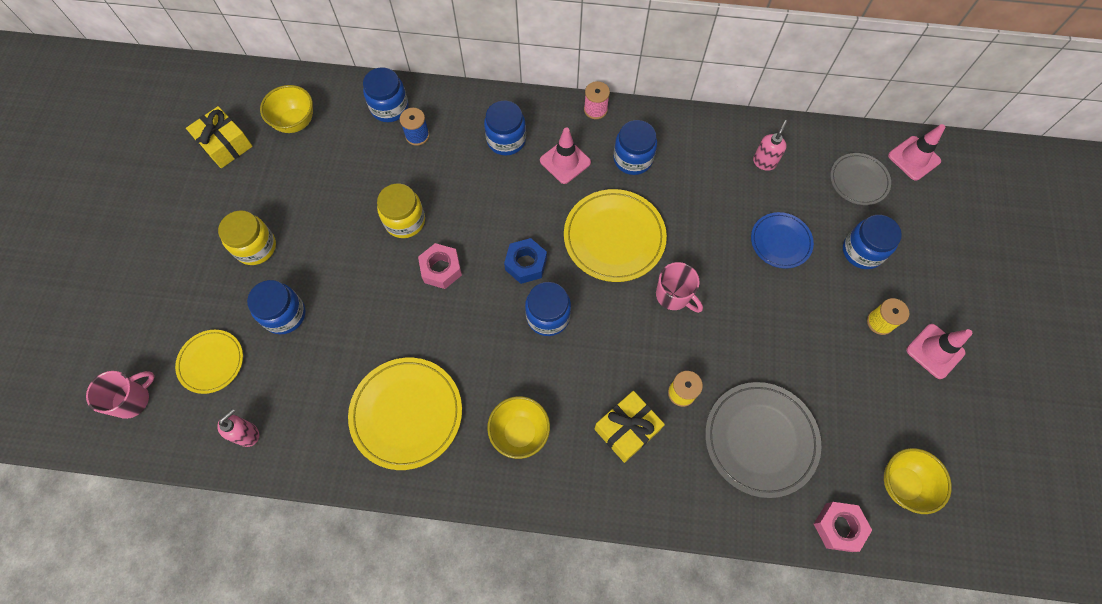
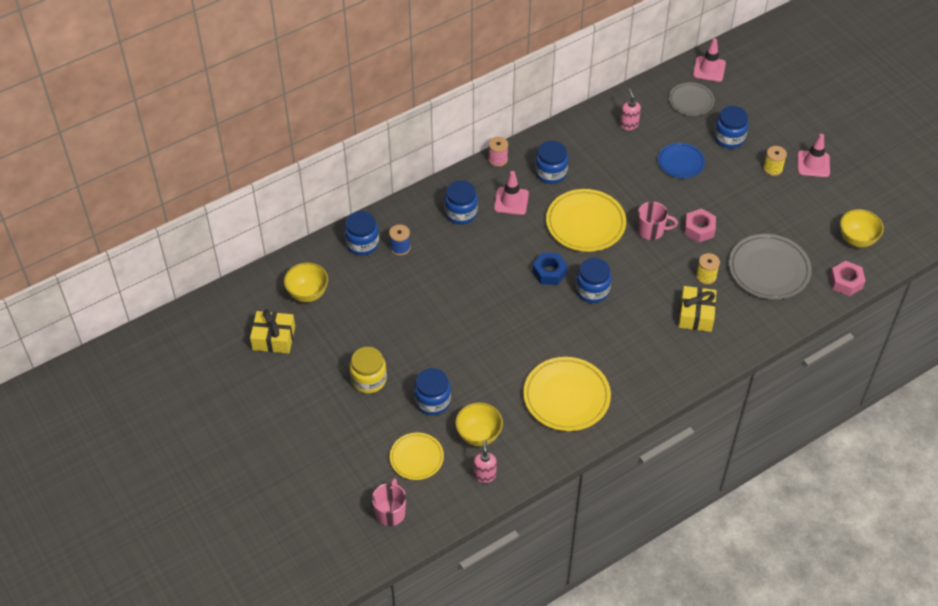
camera: 40 degrees left, 15 degrees down
(405, 221) = (448, 300): yellow jar -> none
(441, 269) = (501, 310): pink nut -> pink nut (699, 229)
(520, 432) = (640, 359): yellow bowl -> yellow bowl (479, 435)

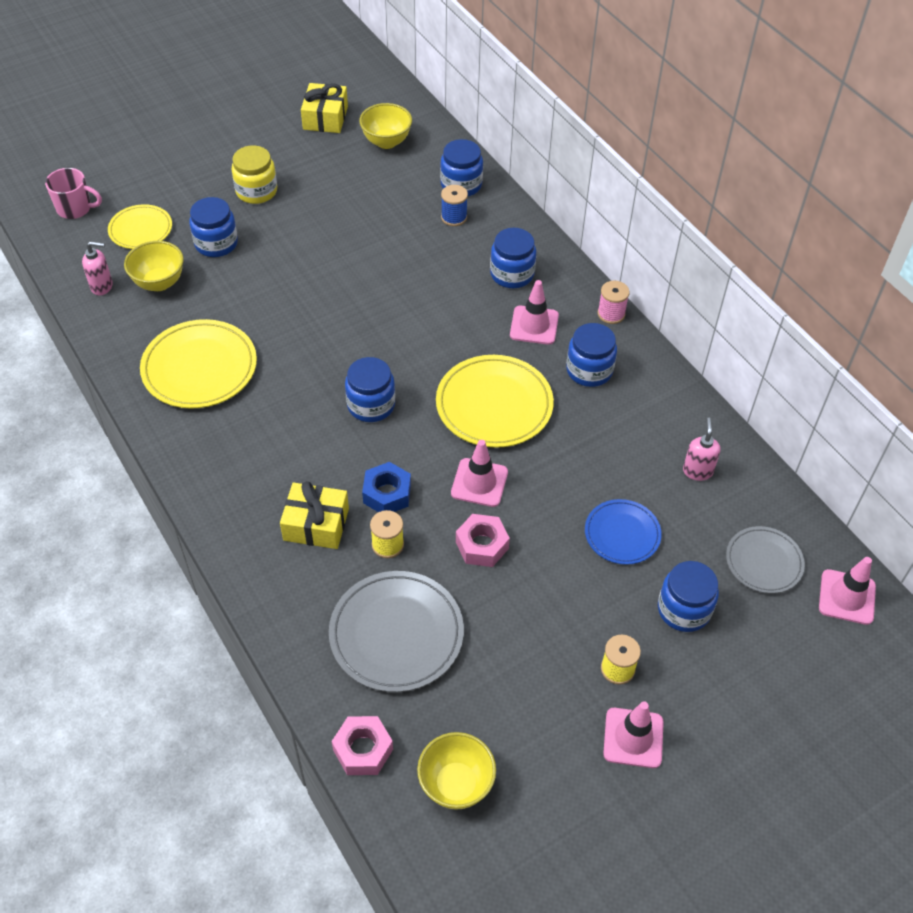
camera: 90 degrees right, 0 degrees up
(549, 272) = (405, 360): blue nut -> blue nut (387, 494)
(629, 125) = (697, 471): pink soap dispenser -> pink soap dispenser turned 75 degrees counterclockwise
(651, 230) = (479, 483): pink mug -> pink traffic cone

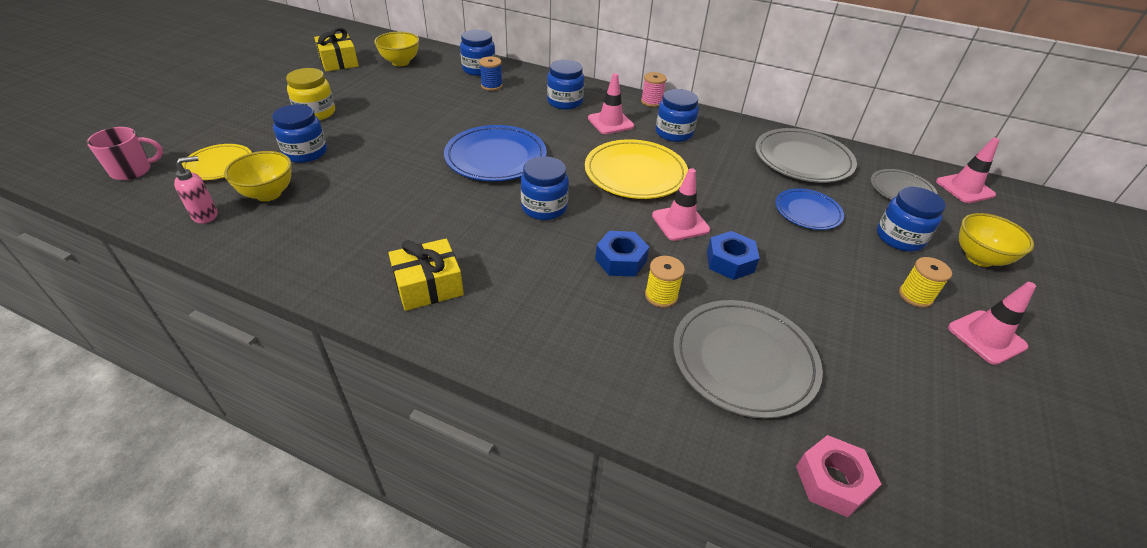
camera: 35 degrees left, 10 degrees down
(199, 368) = (362, 239): yellow plate -> none
(316, 524) = (586, 309): yellow gift -> yellow gift (428, 286)
(377, 323) = (496, 157): none -> blue plate
(456, 784) = (934, 458): yellow bowl -> yellow bowl (979, 258)
(482, 545) = (730, 262): pink nut -> blue nut
(697, 471) = (803, 159): pink soap dispenser -> grey plate

